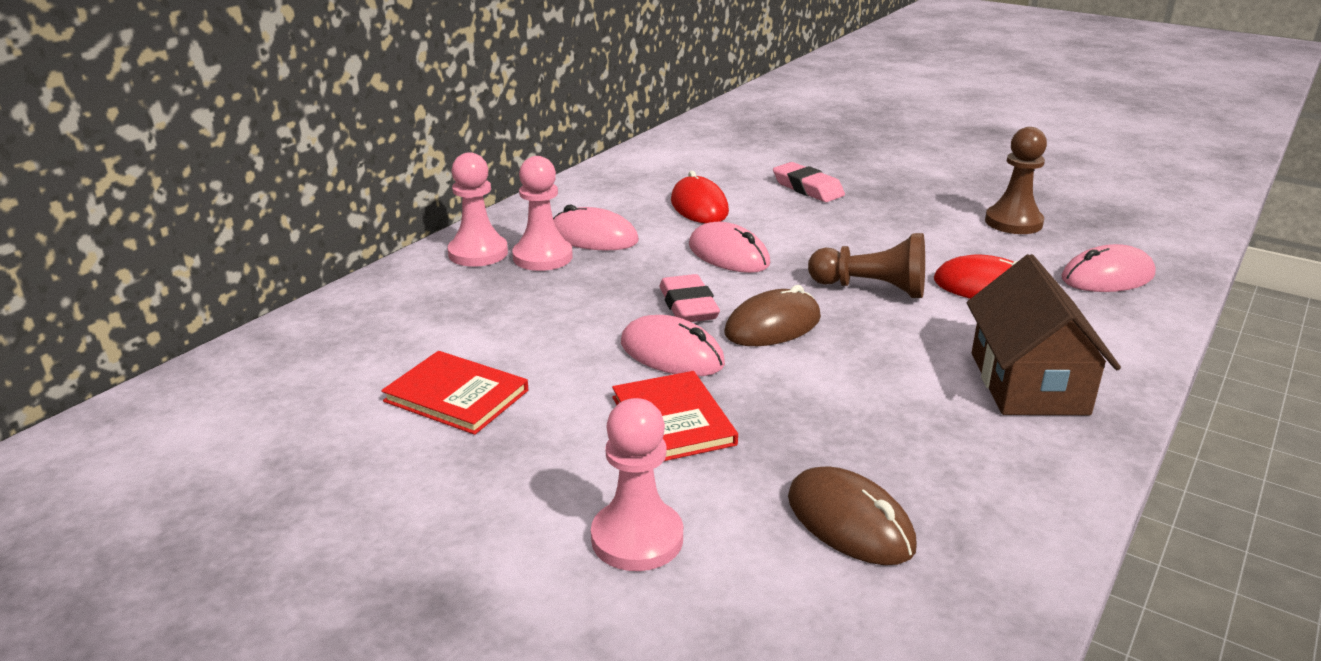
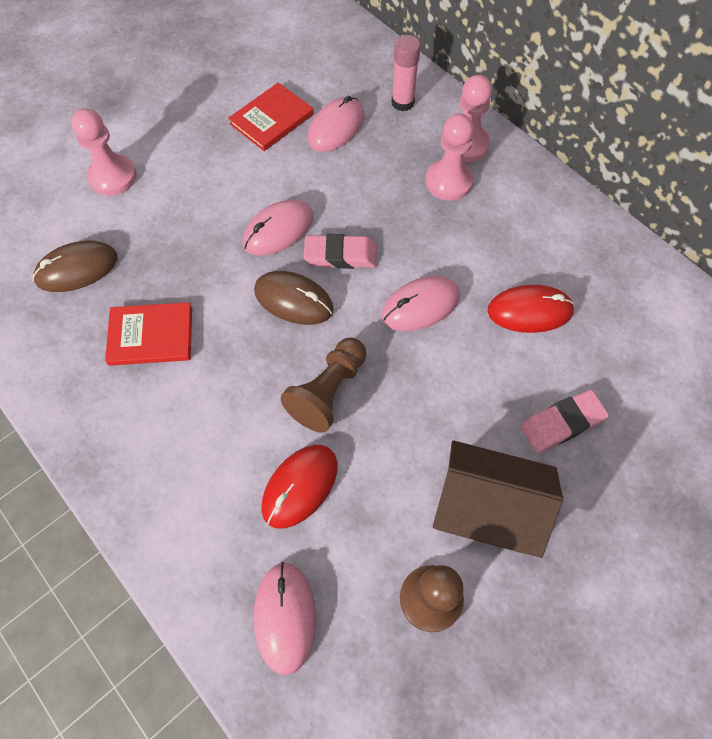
camera: 105 degrees right, 35 degrees up
(406, 298) = (402, 102): none -> pink glue stick
(593, 237) = (478, 219): pink mouse -> pink mouse (336, 128)
(673, 420) = (203, 213): red book -> red book (151, 336)
(772, 326) = (293, 300): brown mouse -> brown mouse turned 45 degrees counterclockwise
(1028, 383) = (154, 436): brown house -> brown house (486, 508)

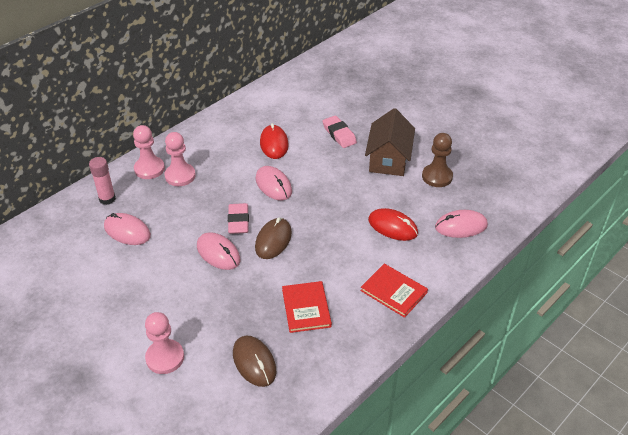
camera: 95 degrees left, 20 degrees down
(272, 119) = (114, 267): red book -> red book (394, 291)
(328, 392) = (334, 220): brown pawn -> none

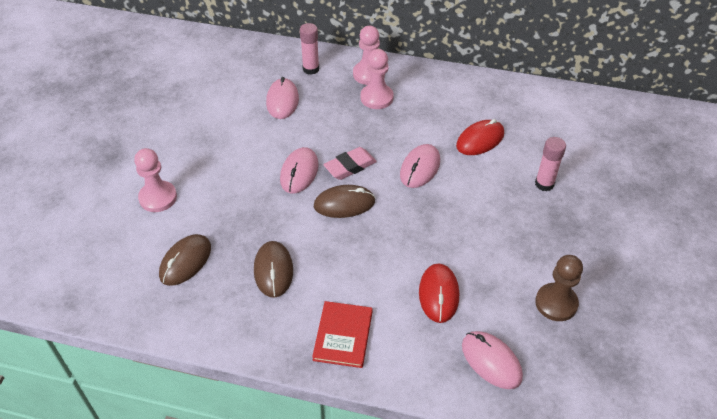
camera: 60 degrees right, 5 degrees up
(306, 308) = (273, 270): red book -> brown mouse
(339, 134) = (544, 184): pink eraser -> pink glue stick
(388, 159) = (544, 245): brown house -> none

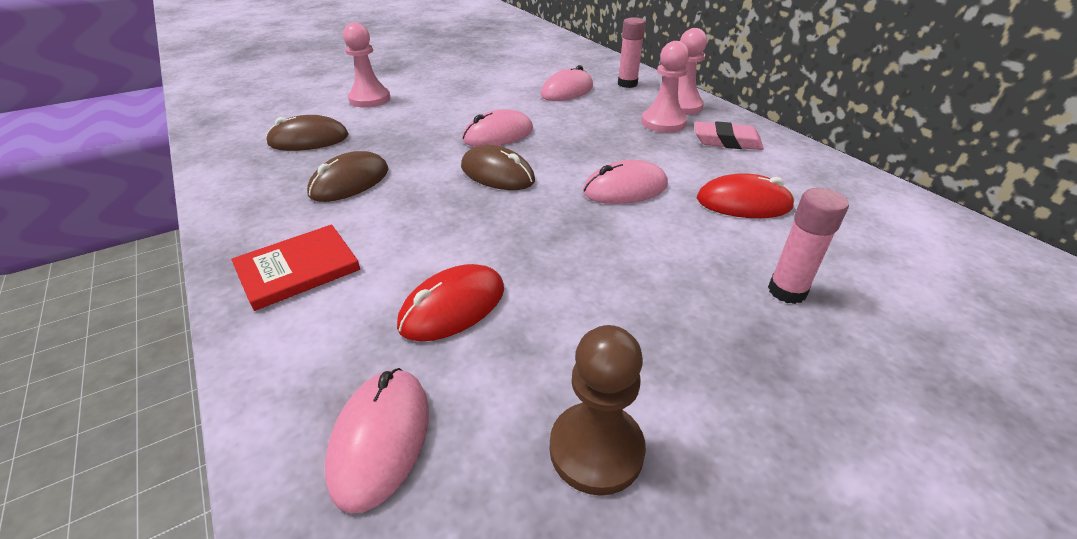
camera: 45 degrees right, 10 degrees down
(350, 166) = (551, 153): pink eraser -> pink eraser (726, 141)

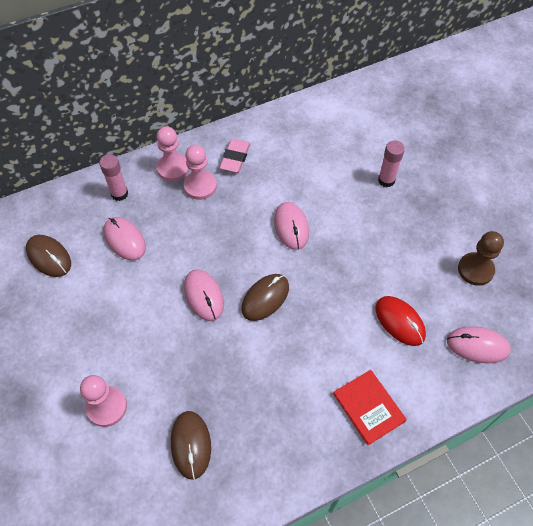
camera: 85 degrees left, 20 degrees up
(350, 182) = (268, 396): brown mouse -> brown mouse (49, 257)
(743, 203) = (311, 173): red mouse -> none

